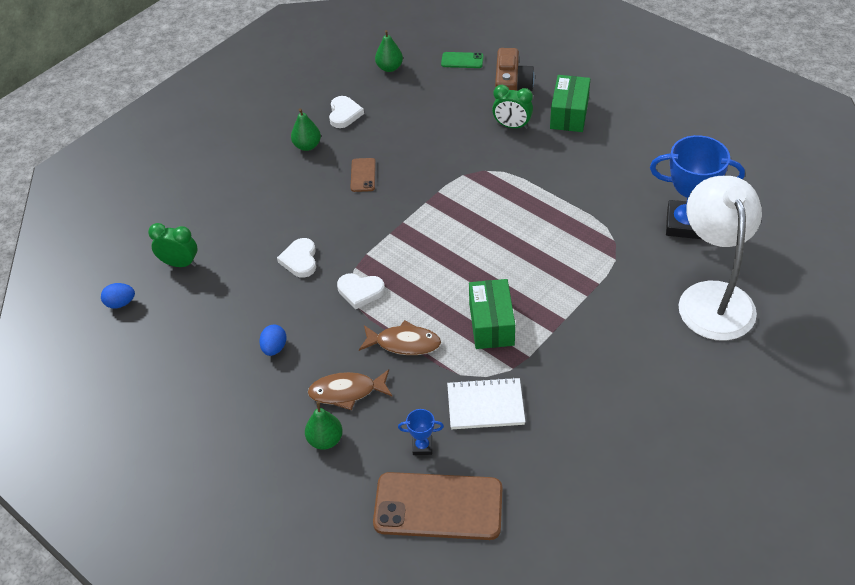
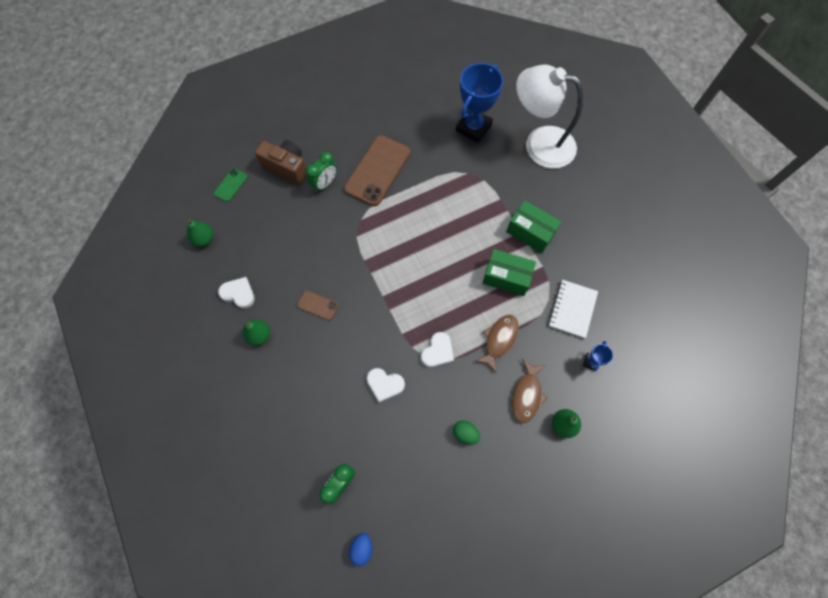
camera: 70 degrees left, 20 degrees up
(274, 348) = (465, 433): blue egg -> green egg
(438, 506) = (640, 370): brown phone -> brown phone (377, 171)
(569, 114) = (334, 143): green box -> green box (530, 232)

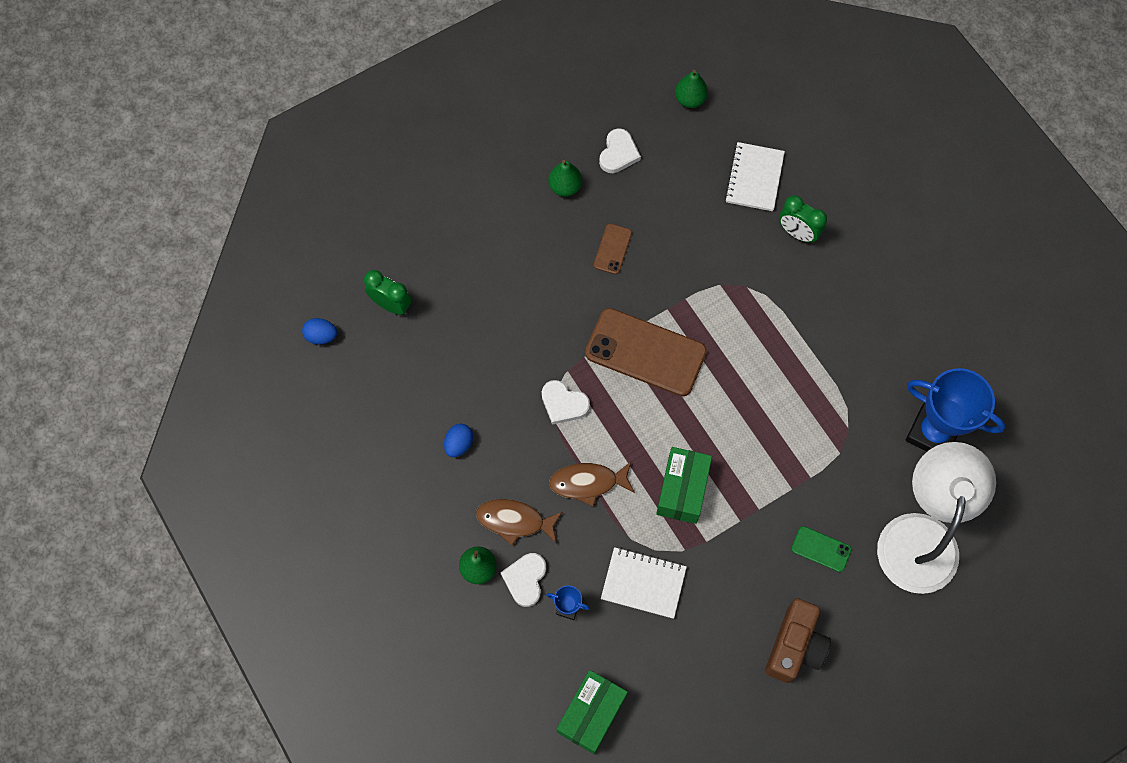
camera: 85 degrees right, 0 degrees up
(231, 185) = (776, 115): green phone -> green phone (821, 549)
(277, 205) = (754, 178): none -> white notebook
(287, 168) = (815, 180): brown camera -> brown camera (794, 646)
(377, 171) = (830, 301): brown phone -> brown phone (645, 352)
(385, 384) = (514, 342): white heart -> white heart (525, 579)
(465, 433) = (459, 444): green egg -> blue egg
(499, 340) = (588, 483): brown fish -> brown fish turned 150 degrees clockwise
(530, 232) = (759, 523): green box -> green box (591, 714)

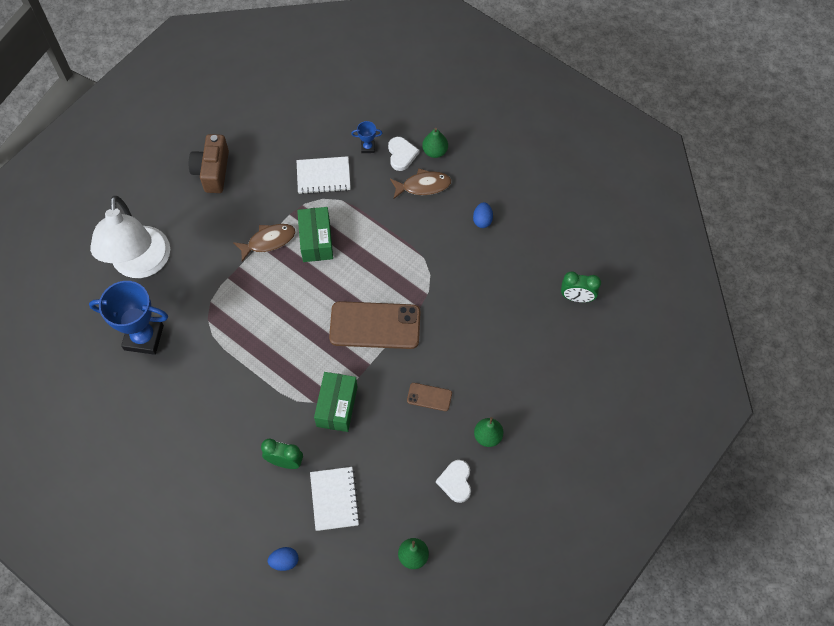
camera: 160 degrees right, 5 degrees down
(321, 336) = (615, 259): blue egg -> blue egg (284, 561)
(563, 404) = (421, 270): white heart -> none
(588, 483) = (383, 224): brown fish -> brown fish (268, 241)
(591, 714) = (331, 97): green box -> green box (337, 406)
(612, 249) = (429, 397): brown phone -> brown phone turned 75 degrees counterclockwise
(821, 549) = (209, 234): green phone -> none

